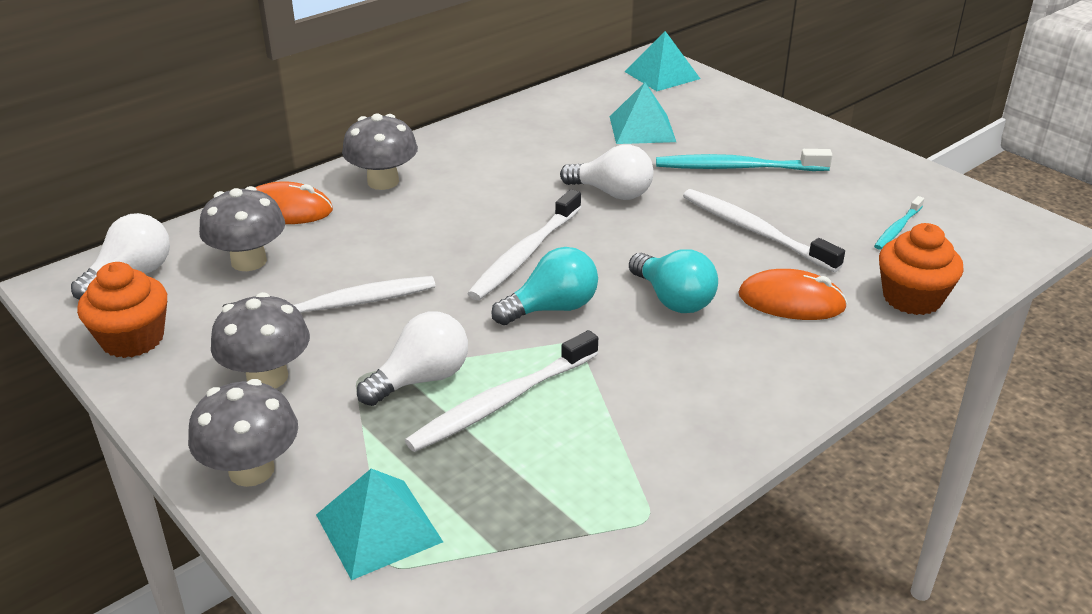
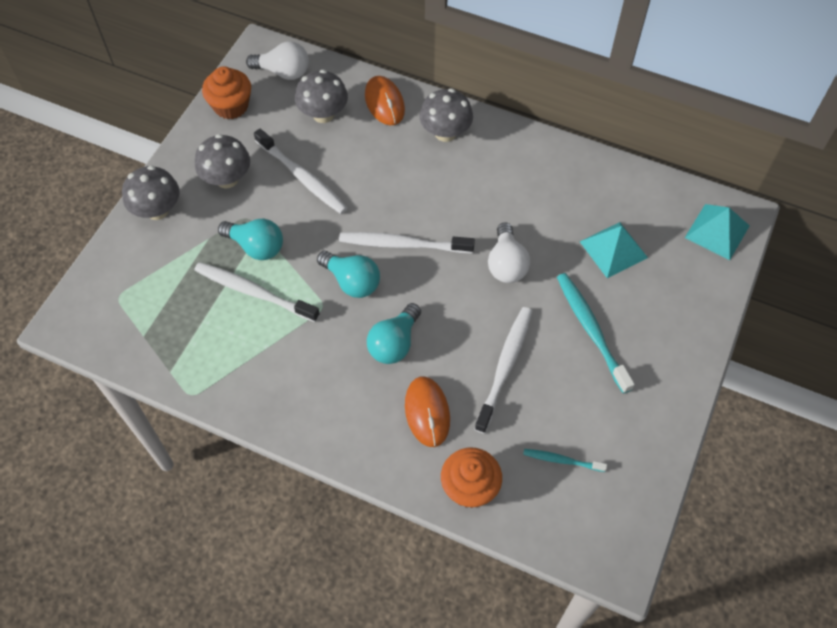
camera: 65 degrees right, 25 degrees up
(378, 528) = (139, 281): turquoise pyramid -> none
(421, 379) = (256, 247): white light bulb -> turquoise light bulb

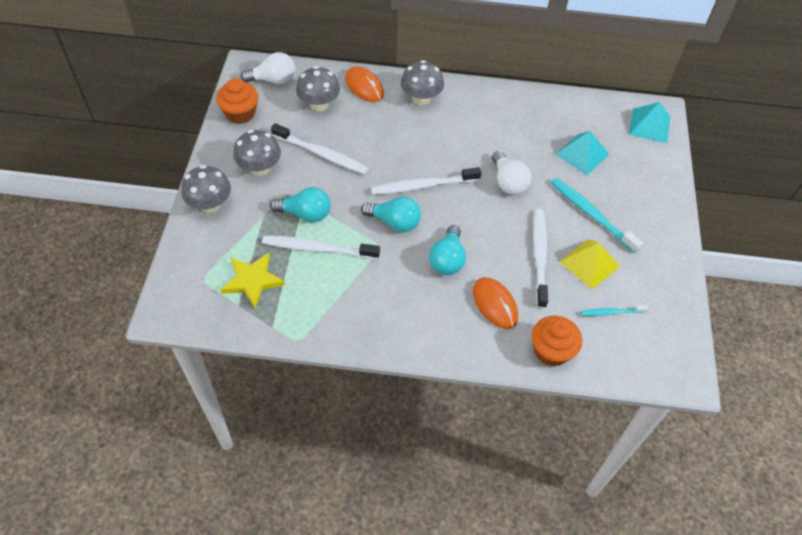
camera: 20 degrees left, 5 degrees down
(169, 312) = (252, 281): none -> yellow star
(562, 392) = (589, 263): none -> yellow pyramid

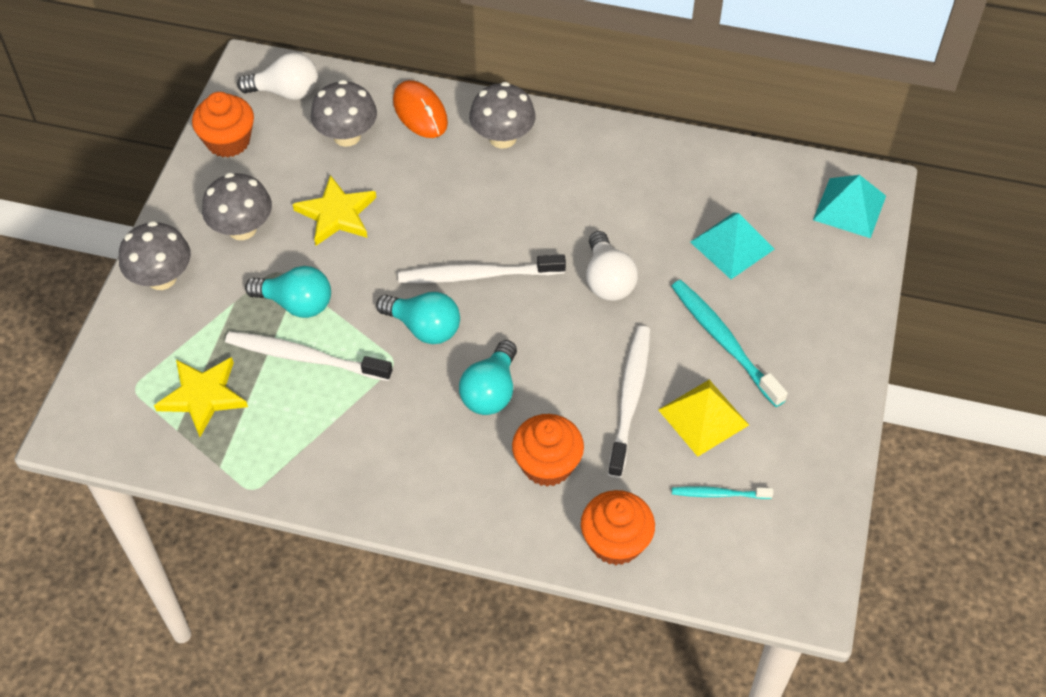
camera: 10 degrees right, 0 degrees up
(322, 154) = (337, 214): white toothbrush -> yellow star
(495, 304) = (547, 464): orange mouse -> orange cupcake

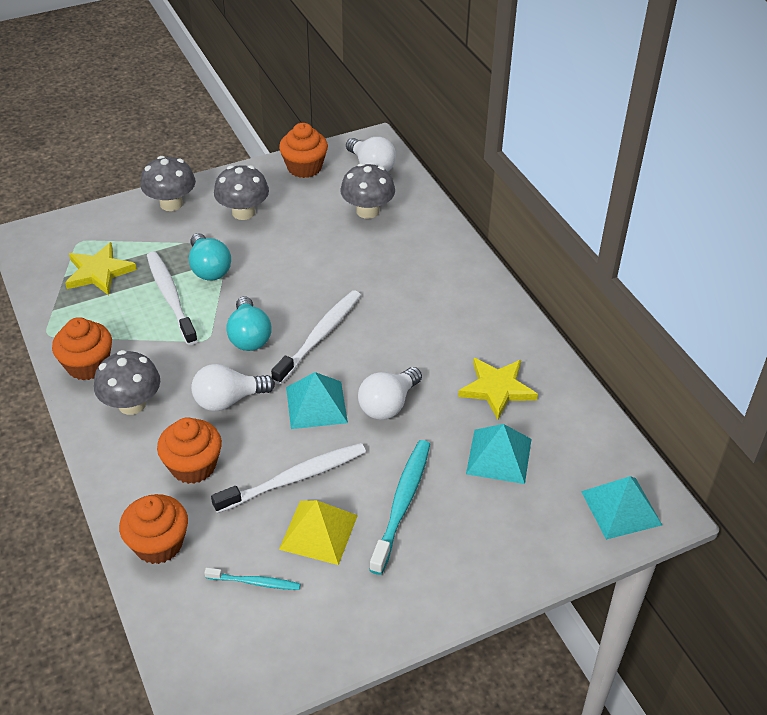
camera: 50 degrees right, 10 degrees down
(333, 477) = (88, 365): none -> orange cupcake
(337, 214) = (299, 244): yellow star -> yellow star (497, 389)
(420, 112) = (427, 230): orange mouse -> none
(477, 275) = (320, 336): white toothbrush -> white toothbrush turned 75 degrees clockwise
(491, 391) = (228, 400): turquoise light bulb -> white light bulb
(502, 138) = (452, 279): grey mushroom -> grey mushroom (132, 404)
(559, 330) = (316, 404): none -> turquoise pyramid
(718, 494) = (255, 582): turquoise toothbrush -> turquoise toothbrush turned 135 degrees clockwise

